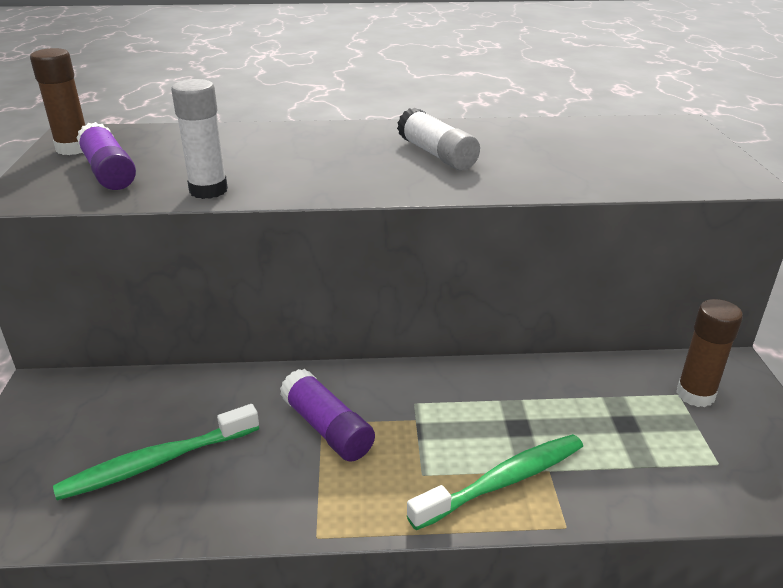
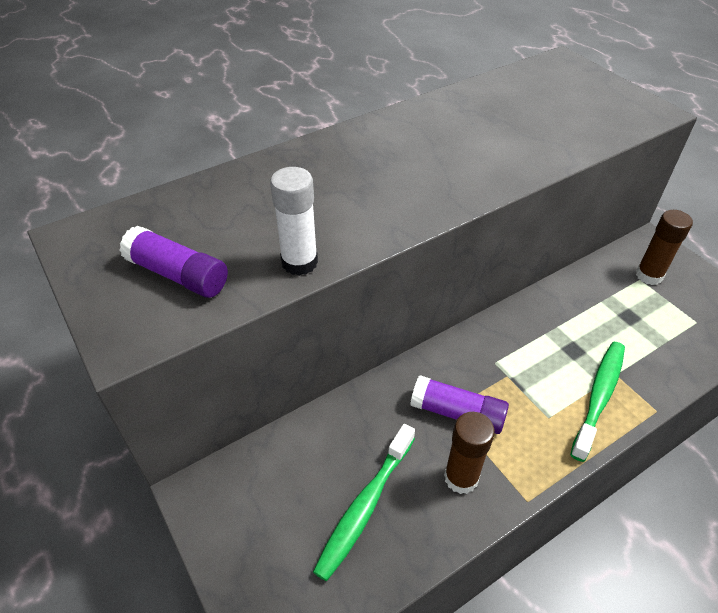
camera: 30 degrees left, 15 degrees up
(73, 148) = (100, 257): brown glue stick -> brown glue stick (461, 478)
(437, 154) = (433, 152): white glue stick -> none

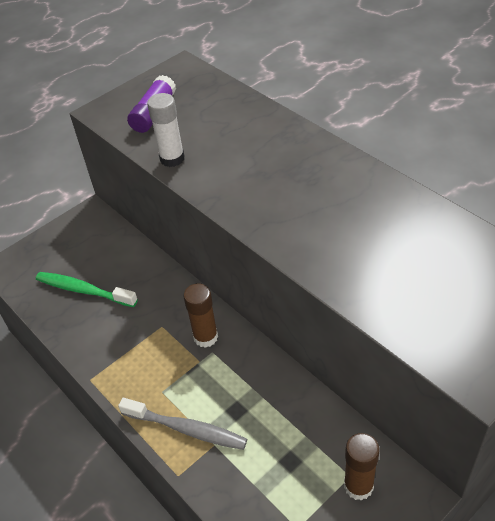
camera: 85 degrees right, 0 degrees up
(457, 413) = (159, 331): purple glue stick -> none
(461, 478) = (106, 338): brown glue stick -> brown glue stick (205, 337)
(599, 396) = (187, 429): green toothbrush -> grey toothbrush

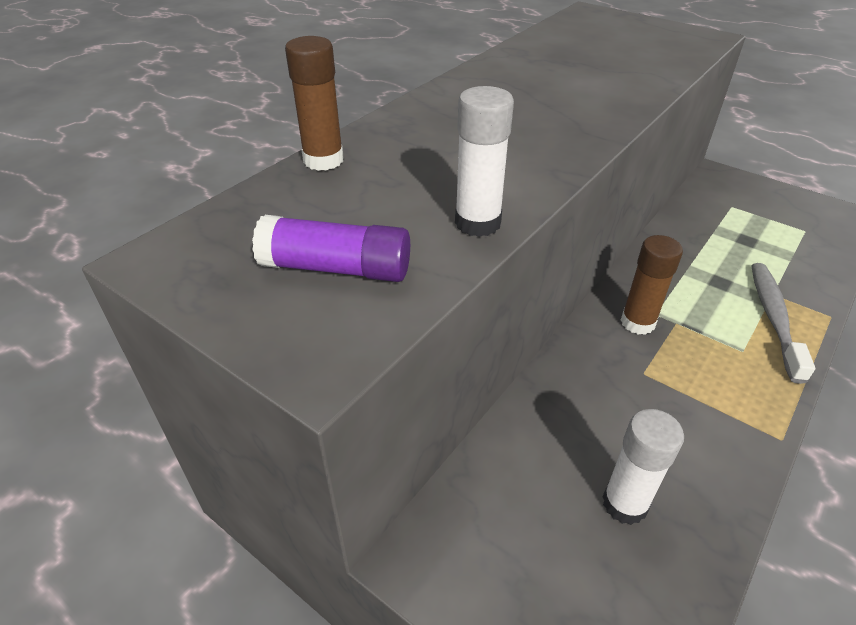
camera: 105 degrees left, 5 degrees down
(83, 290) = (624, 504): green toothbrush -> white glue stick
(358, 486) = (737, 201): brown glue stick -> brown glue stick (323, 160)

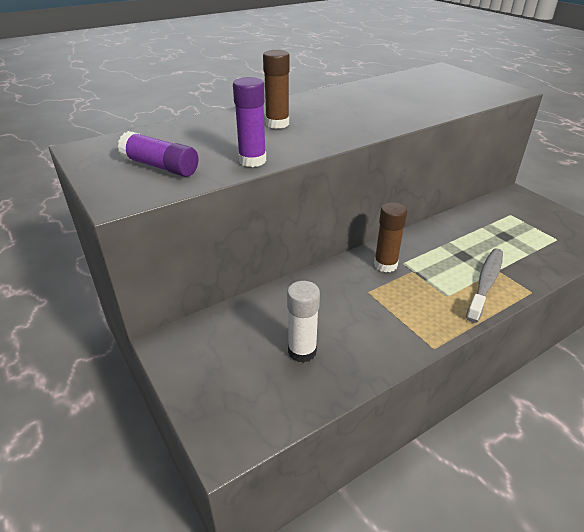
camera: 20 degrees right, 5 degrees down
(323, 160) = (199, 121): brown glue stick -> brown glue stick (277, 124)
(477, 223) = (252, 161): white glue stick -> purple glue stick

